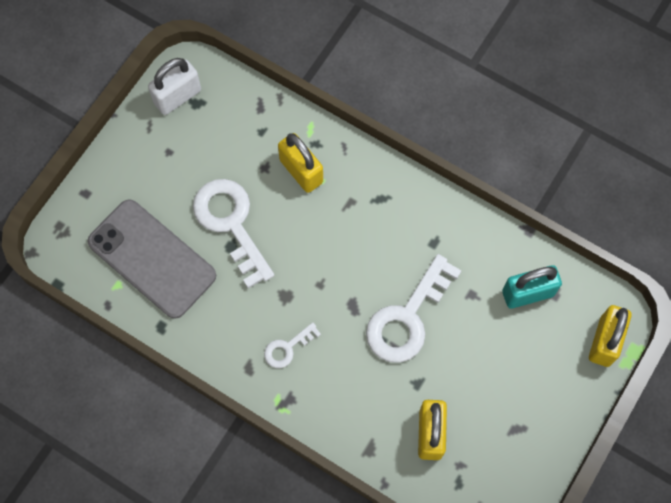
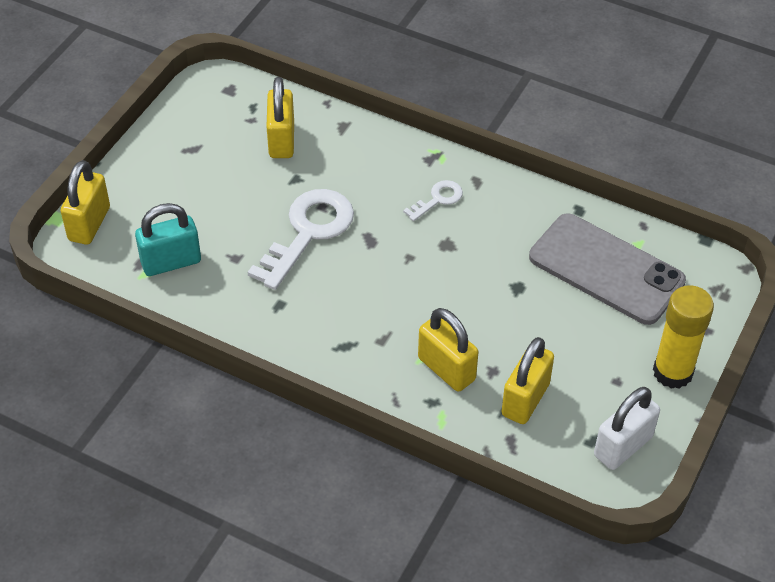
camera: 175 degrees right, 20 degrees down
(123, 156) = (672, 372): none -> yellow glue stick
(231, 223) = (522, 309): white key -> none
(243, 140) = (525, 399): none -> yellow padlock

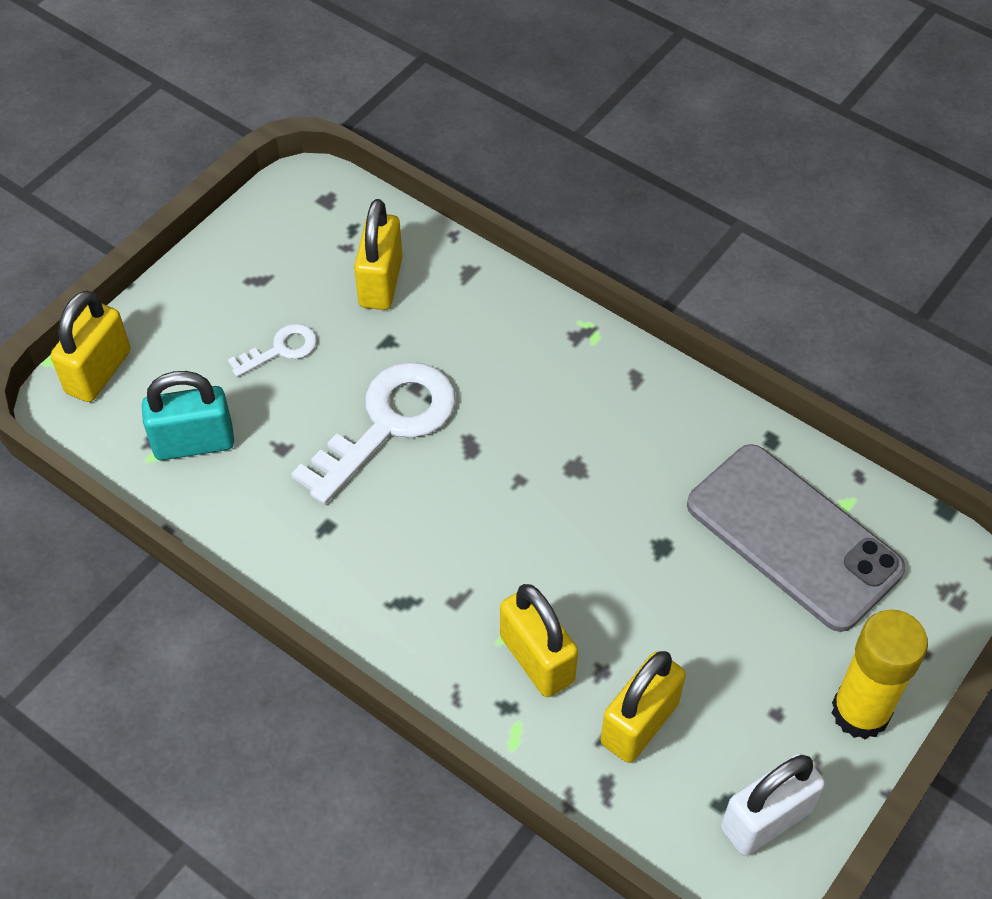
camera: 10 degrees right, 5 degrees up
(438, 199) = (576, 398): white key -> white key (281, 349)

